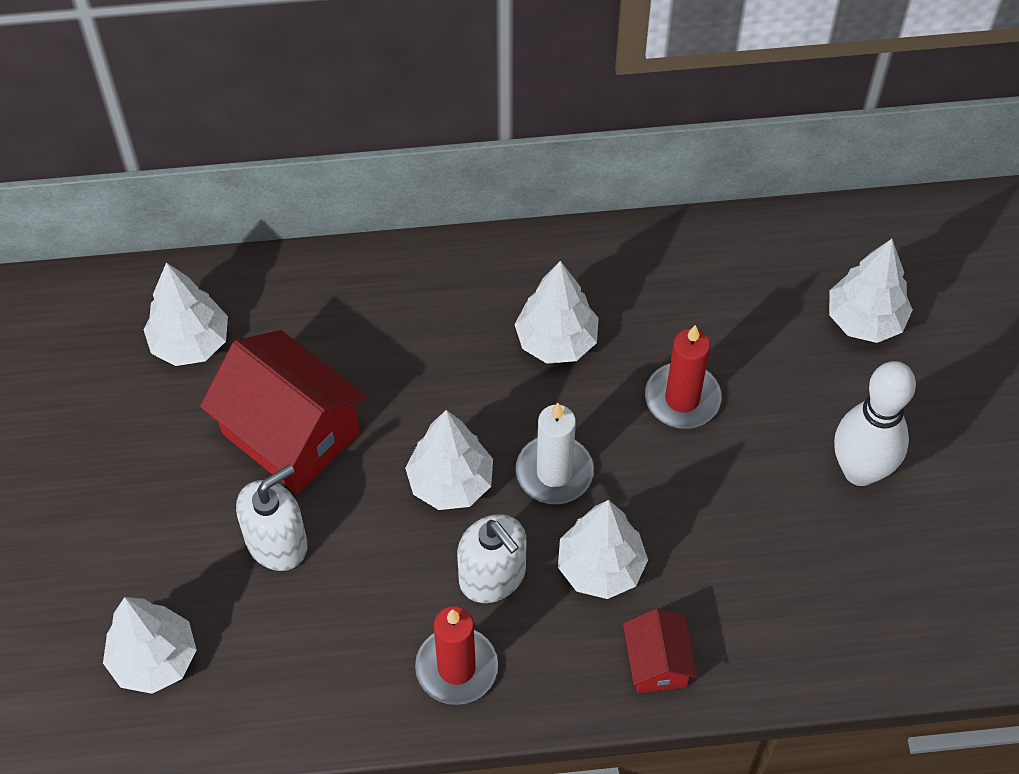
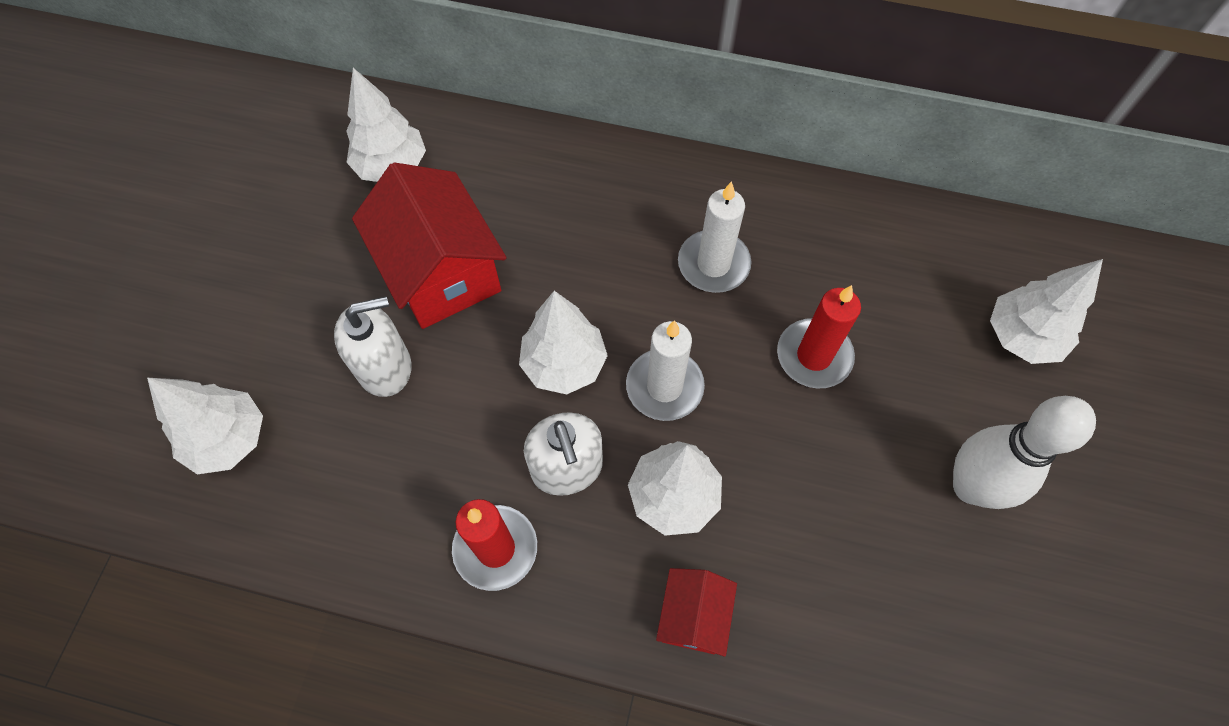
camera: 20 degrees right, 5 degrees up
(556, 341) = (713, 264): white tree -> white candle

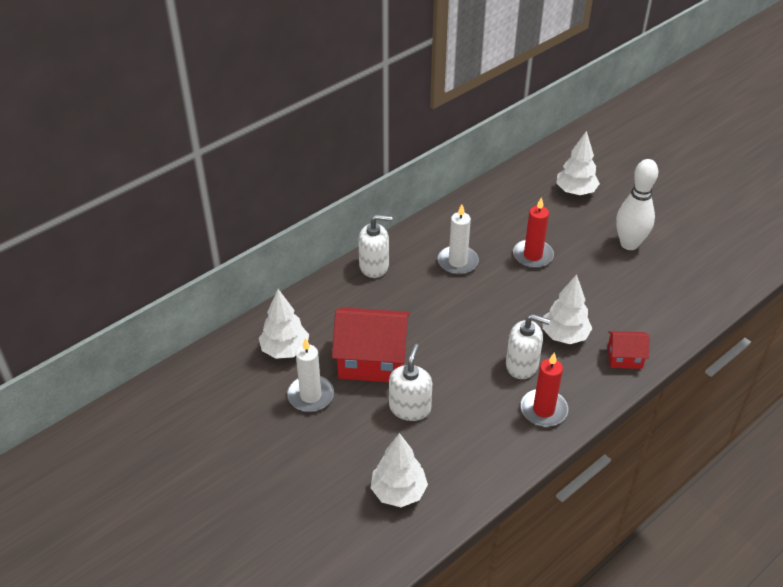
camera: 55 degrees left, 20 degrees down
(564, 364) = (466, 339): white tree -> none
(620, 170) = (374, 266): none -> white soap dispenser
(664, 387) = (507, 311): white candle -> white candle (310, 395)
(693, 616) = (624, 358): red house -> red house turned 45 degrees counterclockwise

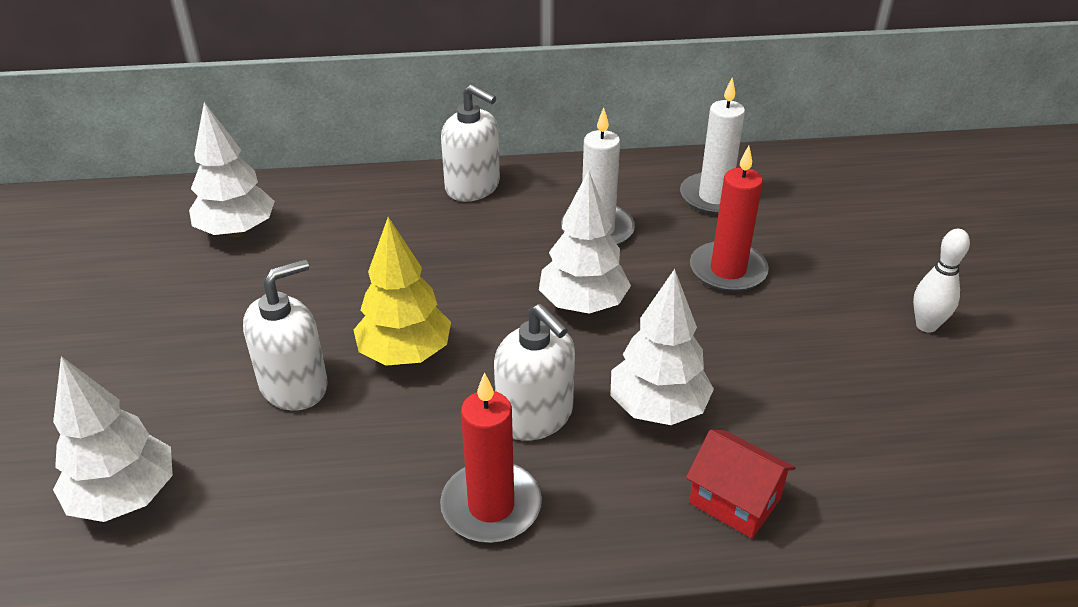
camera: 35 degrees right, 5 degrees down
(310, 395) = (193, 300): white candle -> white candle (714, 197)
(372, 360) = (324, 296): red house -> none
(440, 367) = (405, 354): none -> yellow tree
(575, 191) = (896, 216): white tree -> white tree (583, 305)
(629, 244) = (926, 325): white bowling pin -> white bowling pin, size x0.55

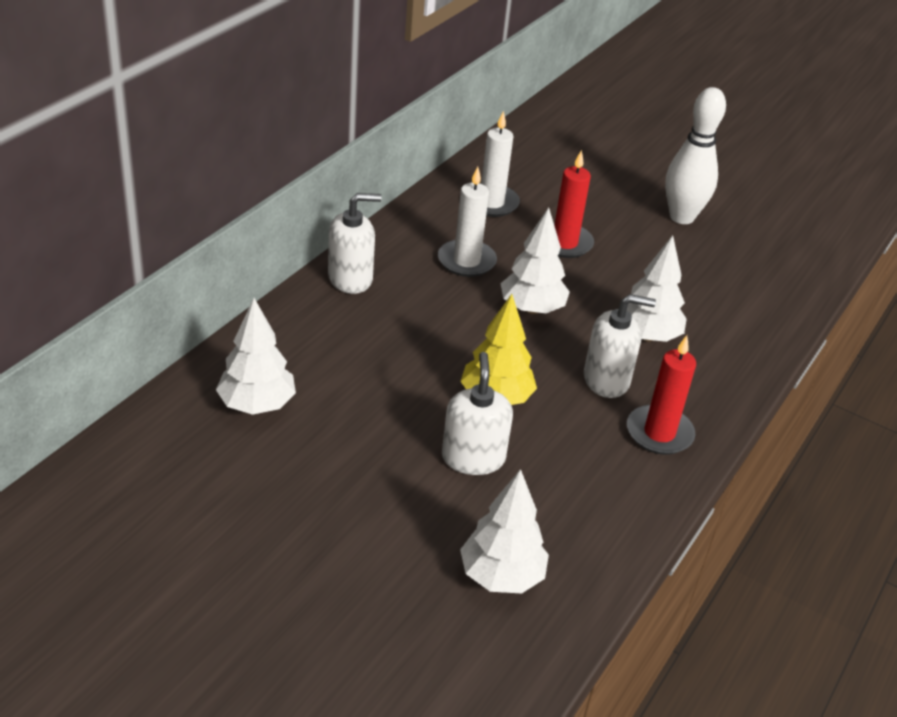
camera: 55 degrees left, 0 degrees up
(734, 501) = (735, 353): red house -> none
(926, 325) = (681, 217): white bowling pin -> white bowling pin, size x1.83

